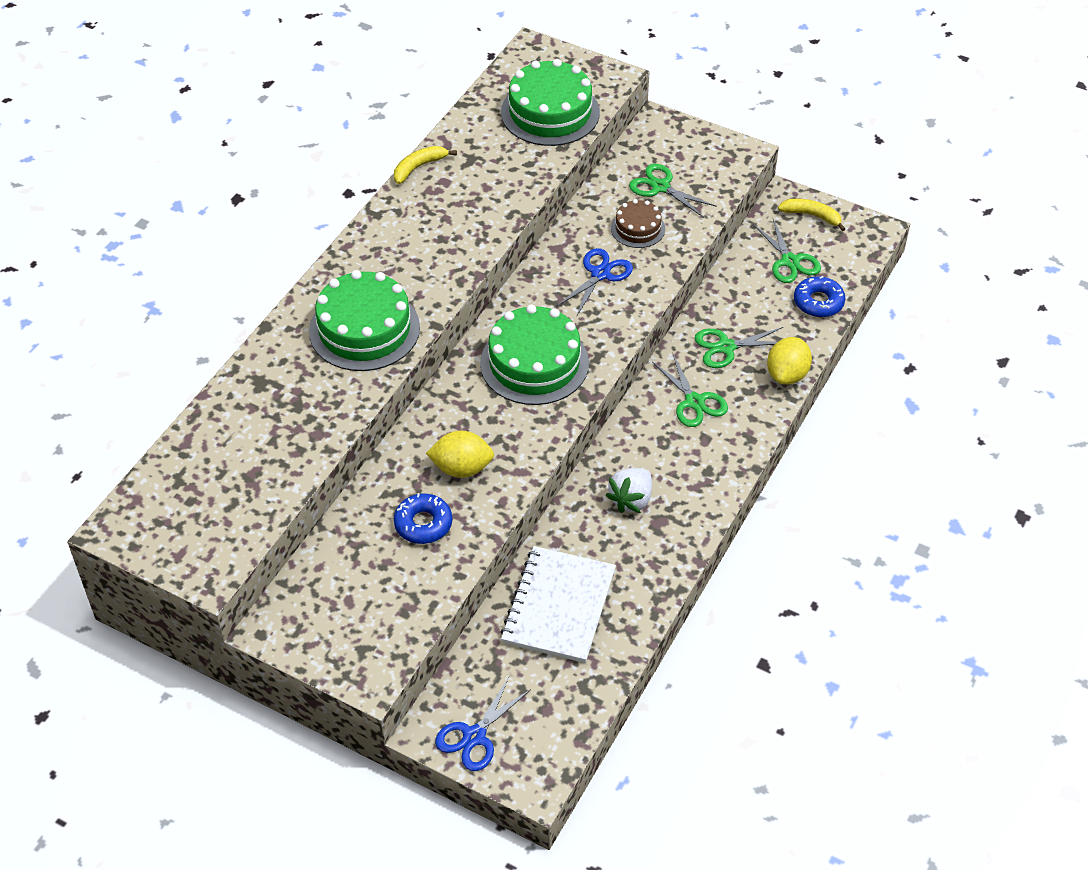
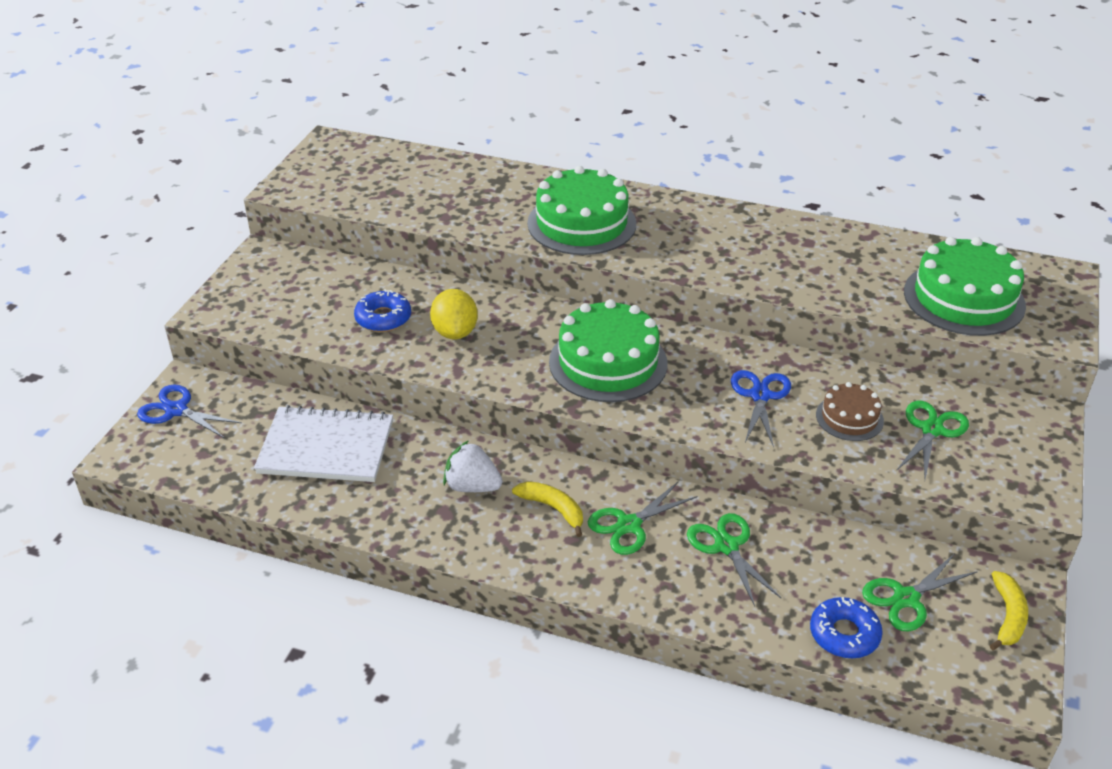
camera: 80 degrees right, 10 degrees down
(419, 167) = (820, 224): yellow banana -> yellow banana (553, 509)
(600, 274) = (760, 396): blue scissors -> blue scissors turned 105 degrees counterclockwise
(787, 374) = (701, 609): yellow lemon -> none

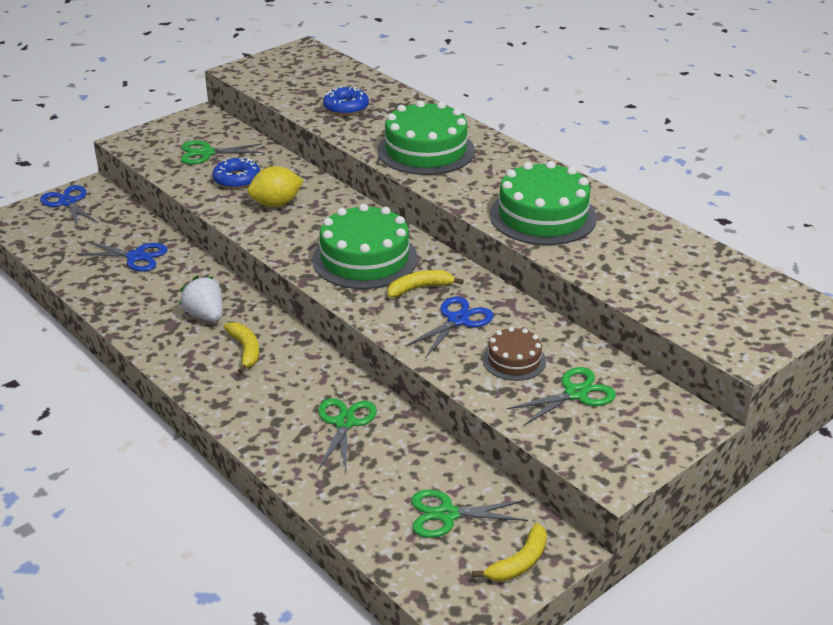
camera: 30 degrees right, 5 degrees down
(326, 447) = (136, 257): white notebook -> blue scissors
(455, 332) = (276, 204): yellow lemon -> yellow lemon turned 45 degrees clockwise
(629, 525) = (288, 381): green scissors -> green scissors (206, 153)
(692, 375) = (419, 288): none -> yellow banana
(844, 634) = (368, 517): blue donut -> blue donut (346, 107)
(964, 298) = (688, 297): green cake -> green cake (543, 216)

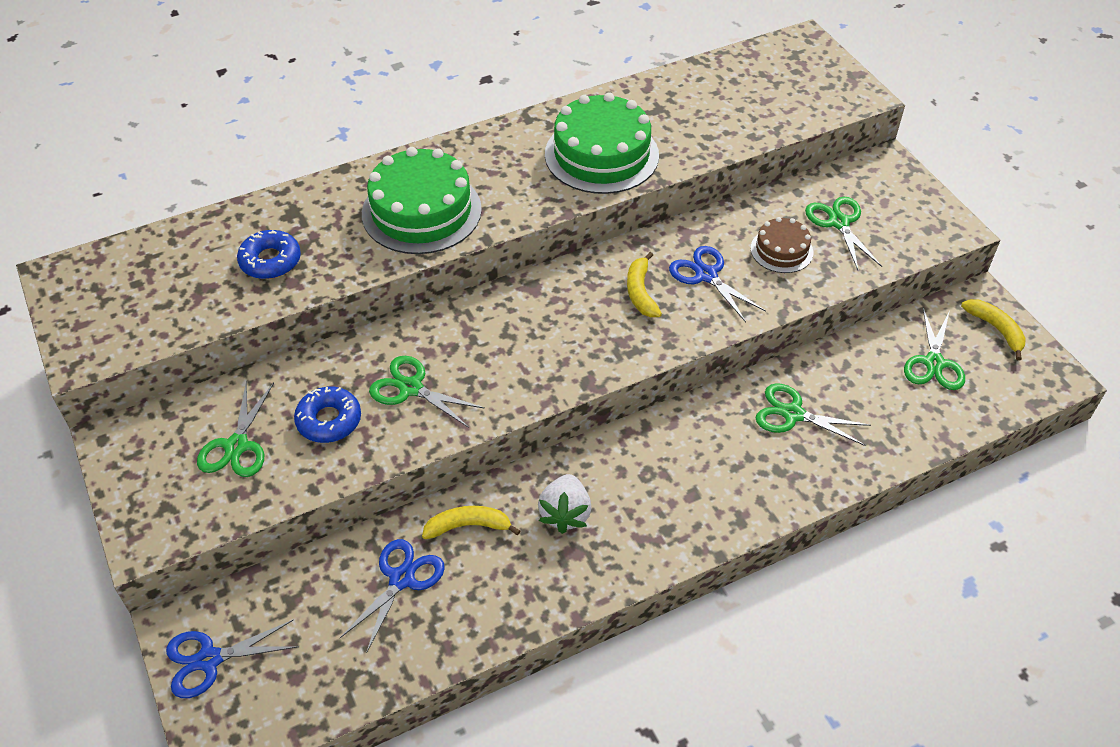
camera: 75 degrees left, 15 degrees up
(205, 315) = (565, 514): white strawberry -> white strawberry turned 60 degrees counterclockwise
(245, 350) = (647, 482): yellow banana -> yellow banana (468, 526)
(276, 204) = (411, 388): yellow lemon -> green scissors
(365, 259) = (567, 326): green cake -> none

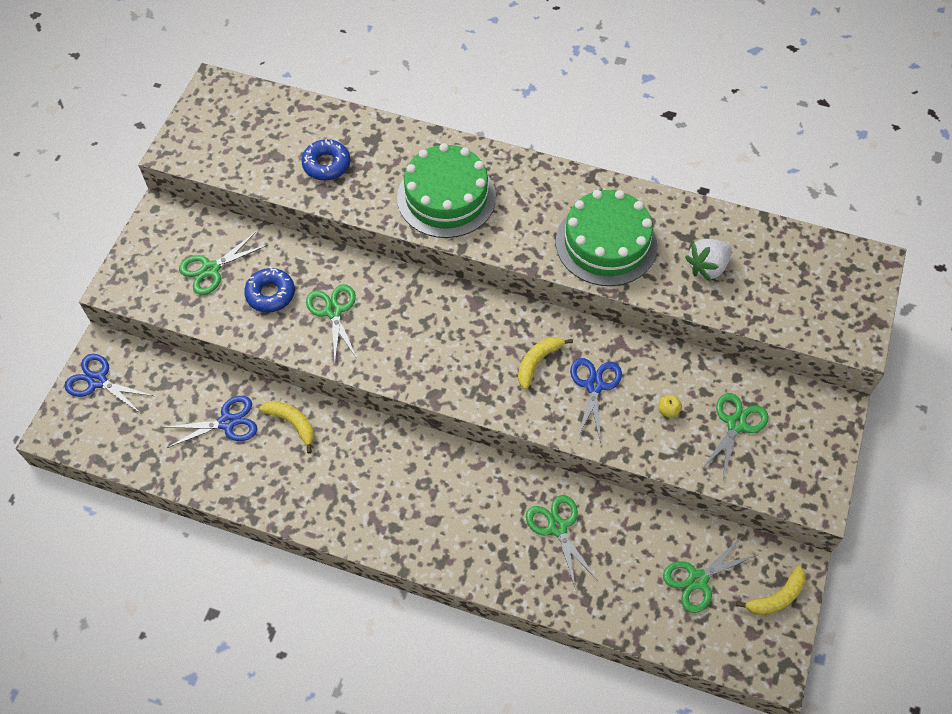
camera: 45 degrees right, 10 degrees up
(565, 514) = (350, 464): white strawberry -> white strawberry (707, 267)
(781, 250) = (668, 410): brown cake -> yellow apple
(996, 329) = (776, 597): yellow banana -> yellow banana turned 45 degrees clockwise

